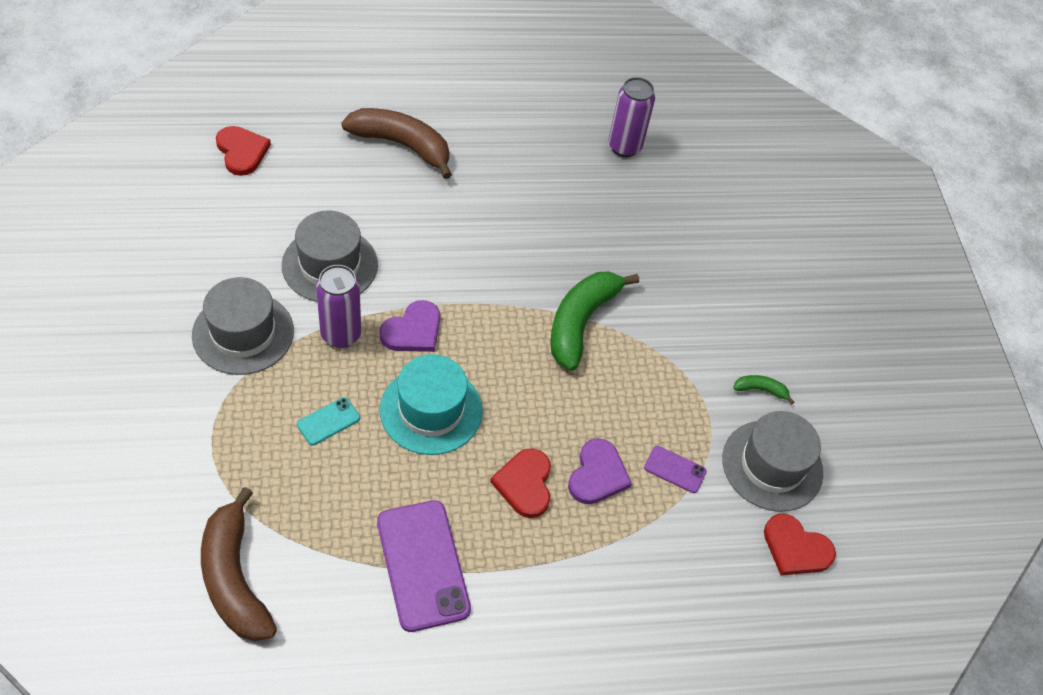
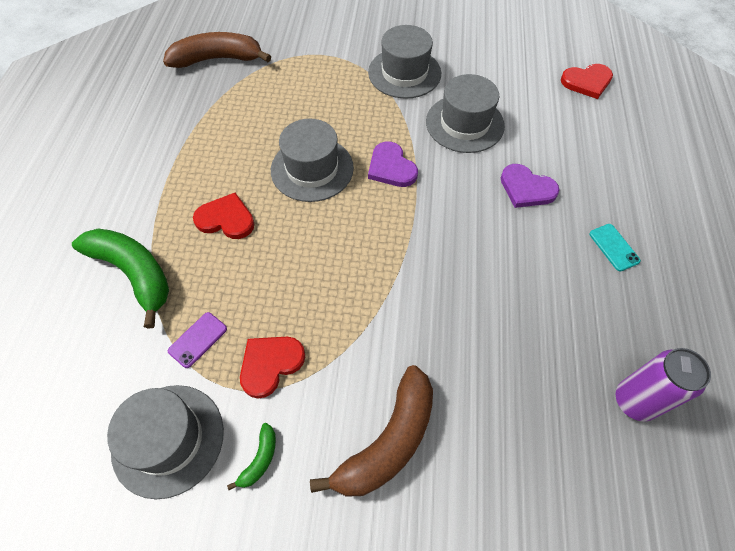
camera: 110 degrees right, 5 degrees up
(328, 421) = (318, 110): turquoise phone -> turquoise phone (613, 247)
(341, 334) = (394, 124): purple can -> none
(402, 145) = (608, 186): brown banana -> brown banana (388, 441)
(422, 565) = (186, 147): purple phone -> none
(431, 410) = (312, 169): turquoise hat -> grey hat
(581, 322) = (380, 295): green banana -> green banana (134, 273)
(597, 474) = (216, 273): purple heart -> purple heart (526, 188)
(795, 548) = (74, 432): red heart -> red heart (270, 364)

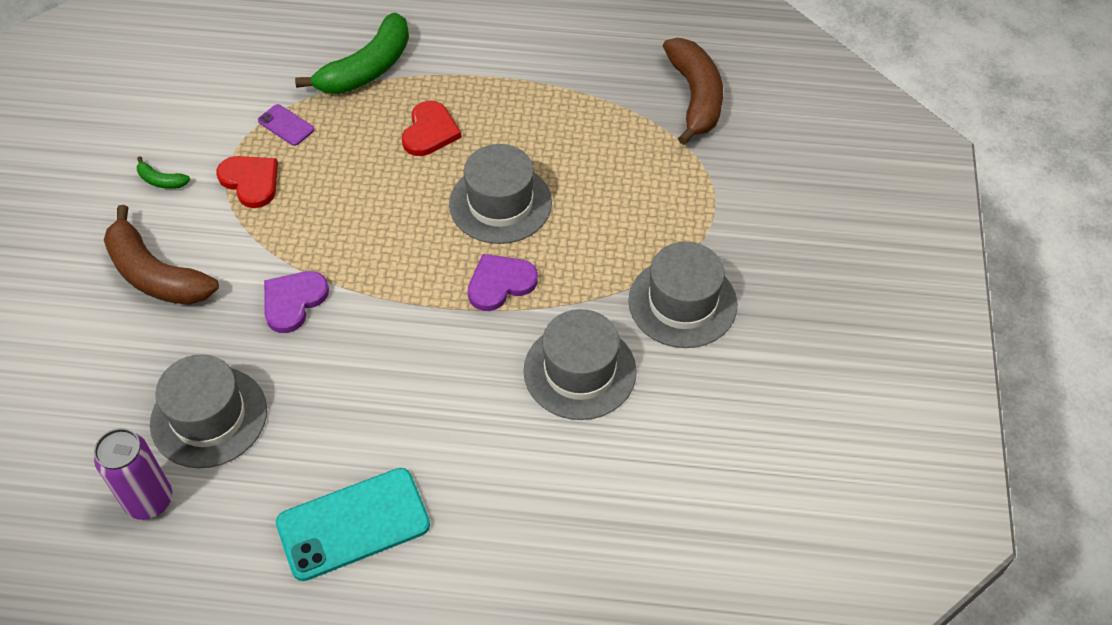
camera: 90 degrees right, 5 degrees down
(168, 439) = (193, 117): grey hat -> grey hat (209, 417)
(526, 188) = (458, 434): purple heart -> purple heart (293, 301)
(587, 82) = (677, 553): red heart -> none
(613, 247) = (353, 524): turquoise phone -> turquoise phone, size x2.08

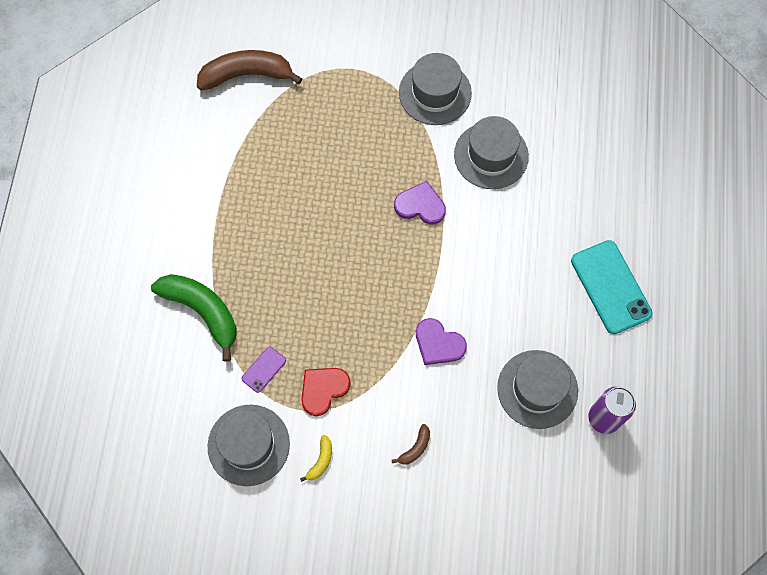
camera: 90 degrees left, 15 degrees up
(156, 275) = (415, 448): brown banana -> brown banana, size x0.44
(161, 180) = (321, 461): green banana -> yellow banana
(430, 131) = (275, 259): red heart -> none
(500, 203) = (348, 207): grey hat -> grey hat (248, 445)
(500, 283) = (420, 205): purple heart -> purple heart turned 135 degrees clockwise

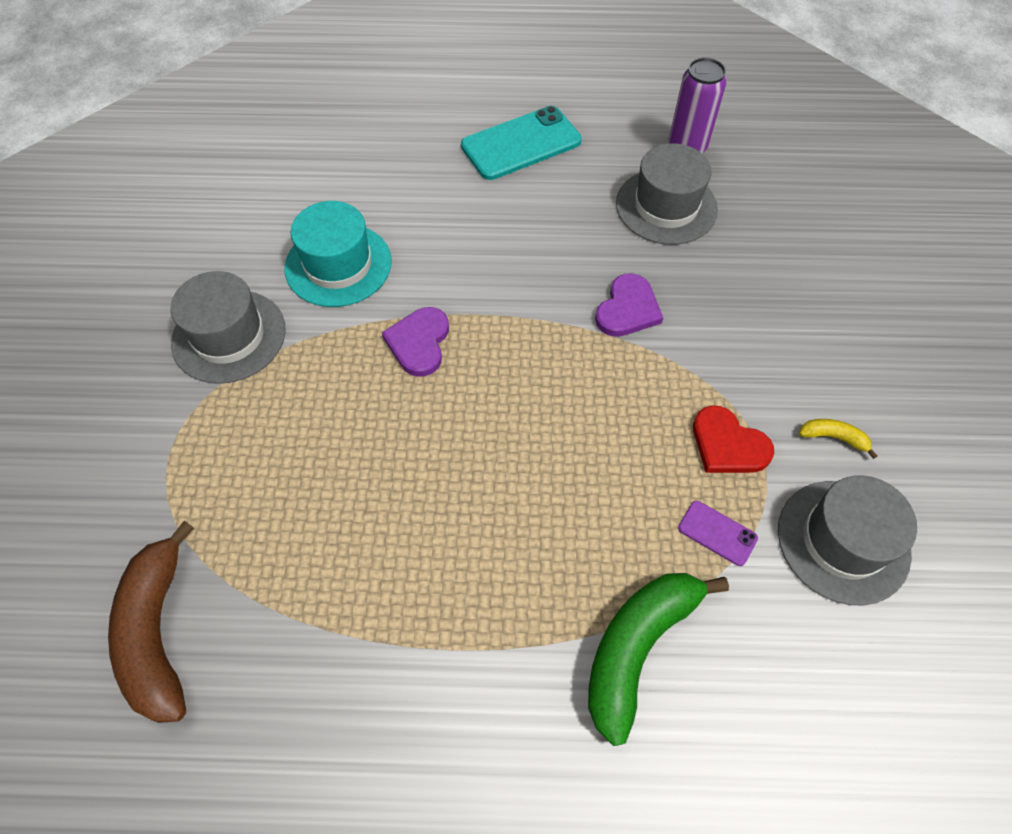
camera: 95 degrees left, 10 degrees down
(415, 448) = (779, 326): brown banana -> none
(491, 155) = (338, 265): grey hat -> turquoise hat

